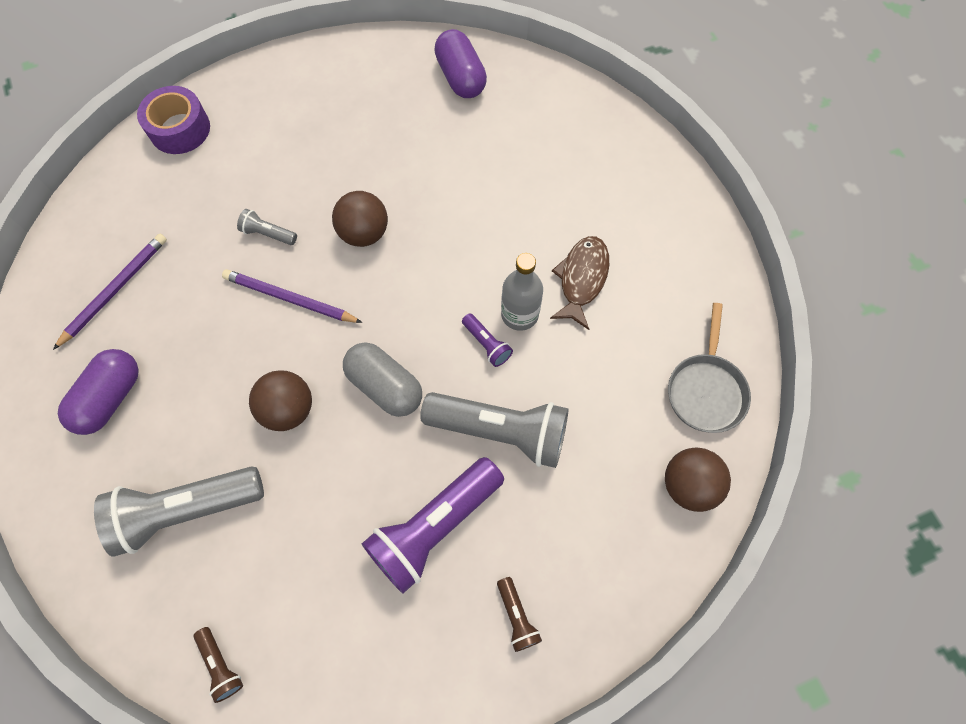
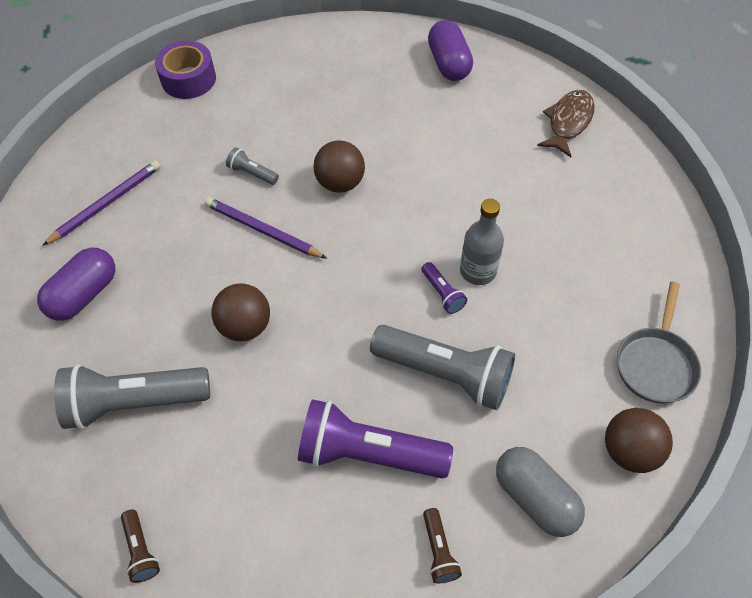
camera: 10 degrees right, 10 degrees down
(385, 386) = (339, 318): grey capsule -> grey capsule (535, 497)
(434, 527) = (368, 453): purple flashlight -> purple flashlight turned 45 degrees clockwise
(581, 279) = (542, 247): brown fish -> brown fish (568, 122)

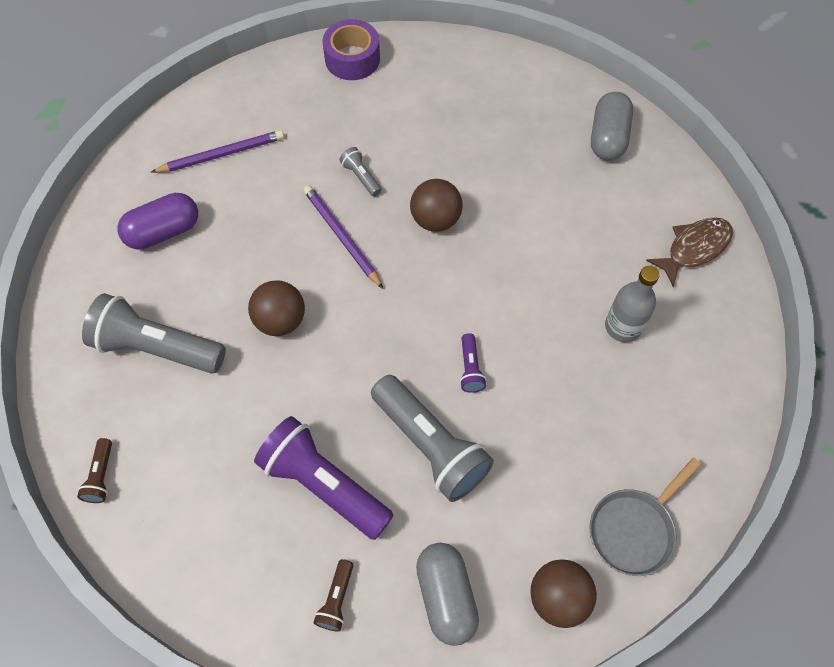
camera: 25 degrees right, 5 degrees up
(449, 63) = (608, 138): purple capsule -> grey capsule
(478, 271) = (515, 361): grey bottle -> grey bottle (622, 327)

